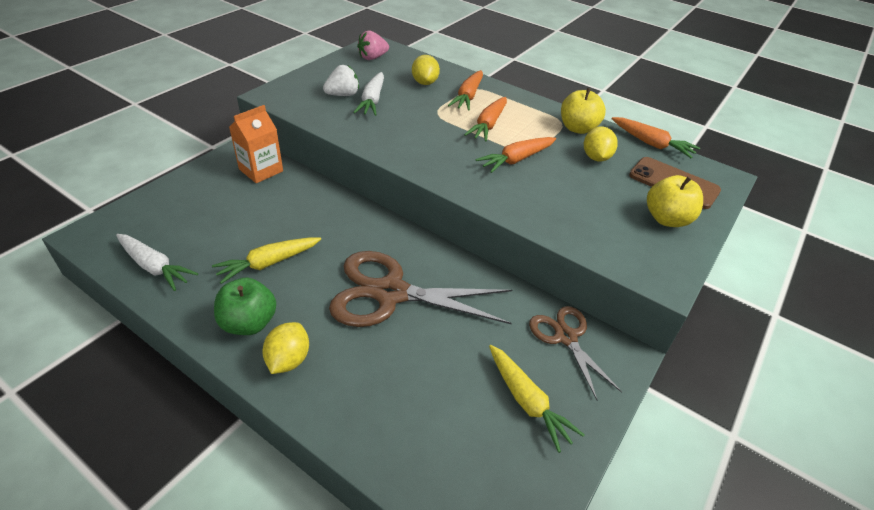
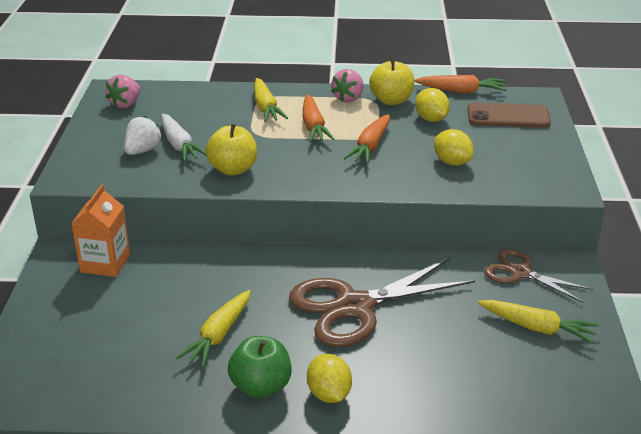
camera: 30 degrees left, 10 degrees down
(155, 267) = (109, 390): white carrot -> none
(425, 82) = (209, 110): yellow lemon -> yellow lemon (452, 162)
(468, 96) = (266, 108): orange carrot -> yellow carrot
(543, 113) = (348, 98): none -> pink strawberry
(667, 219) = (529, 146): yellow apple -> yellow apple (233, 169)

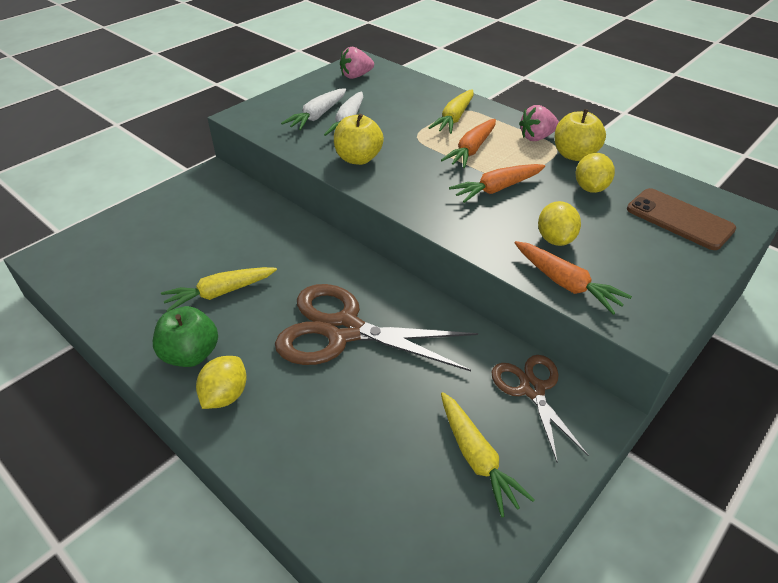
camera: 40 degrees right, 10 degrees up
(105, 263) = (227, 195): orange carton -> none
(143, 151) = (317, 116): white strawberry -> white carrot
(461, 91) = (660, 173): orange carrot -> orange carrot (566, 283)

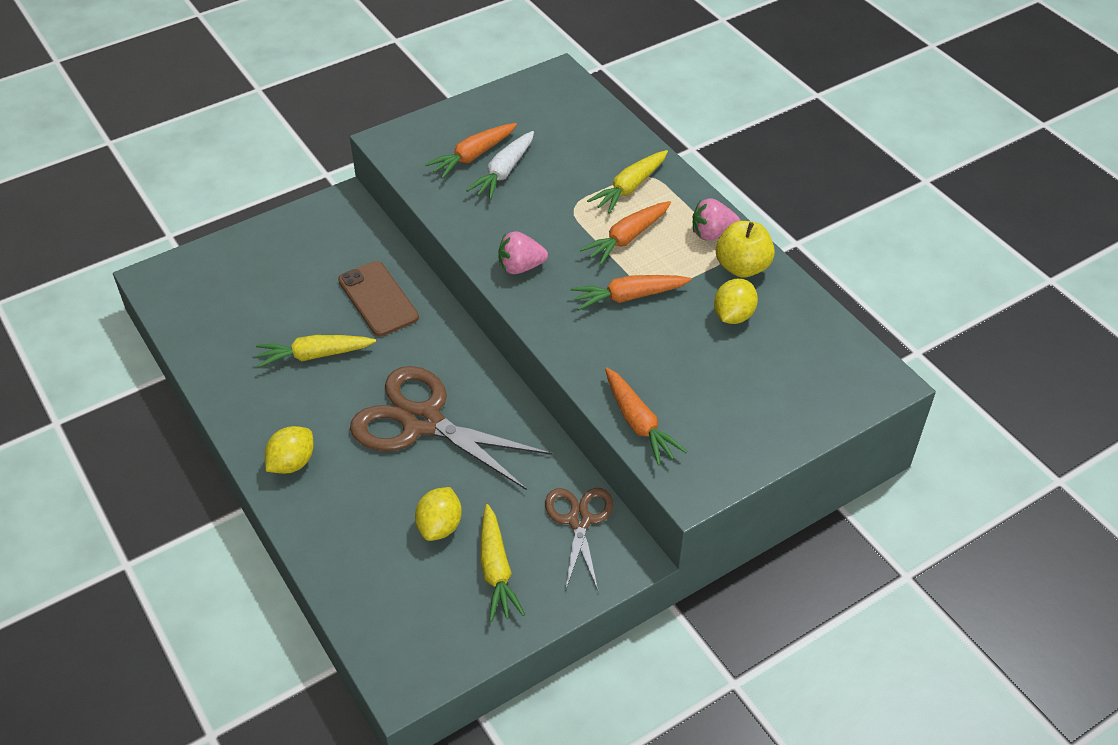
camera: 15 degrees right, 5 degrees up
(191, 354) = (271, 416): green apple -> none
(317, 116) = (473, 156): white carrot -> orange carrot
(356, 76) = (541, 99): pink strawberry -> pink strawberry (520, 267)
(358, 159) = (495, 227): yellow apple -> none
(555, 239) = (657, 371): yellow lemon -> yellow lemon (440, 526)
(679, 219) = (806, 374): brown phone -> brown phone (378, 299)

